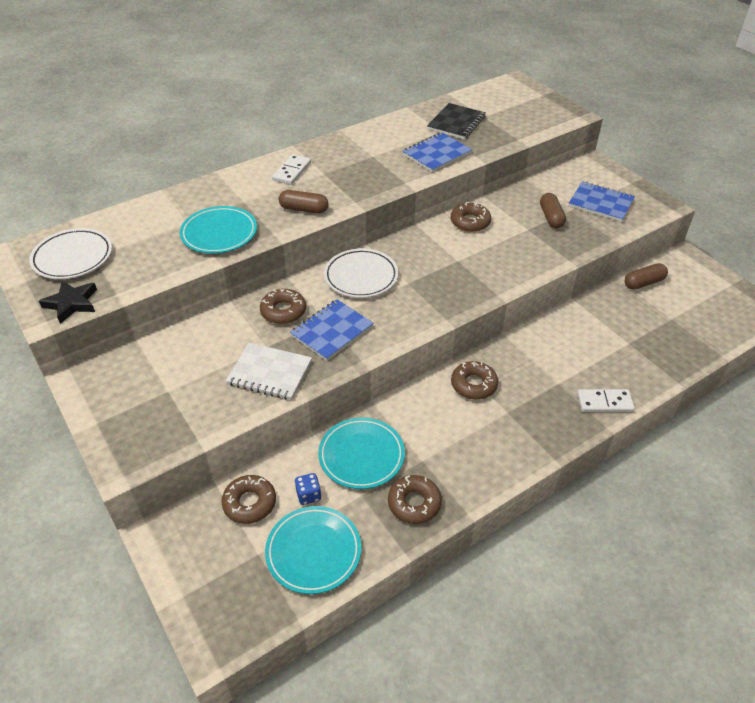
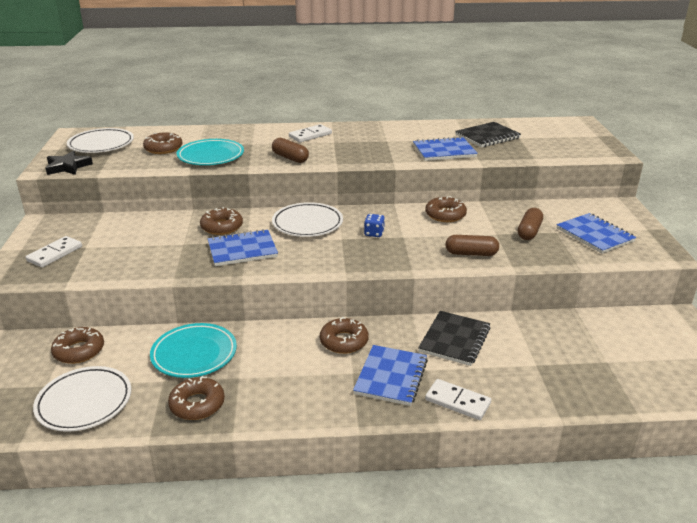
camera: 30 degrees right, 15 degrees down
(143, 413) = (55, 254): none -> white domino
(154, 239) = (163, 148): none -> brown donut
(269, 373) = (165, 260): white notebook -> none
(308, 495) = (125, 363): blue dice -> blue dice (374, 233)
(313, 551) = (84, 402): turquoise plate -> white plate
(539, 402) = (391, 377): none -> blue notebook
(555, 345) = (454, 340): none -> black notebook
(643, 283) = (604, 323): brown capsule -> brown capsule (471, 253)

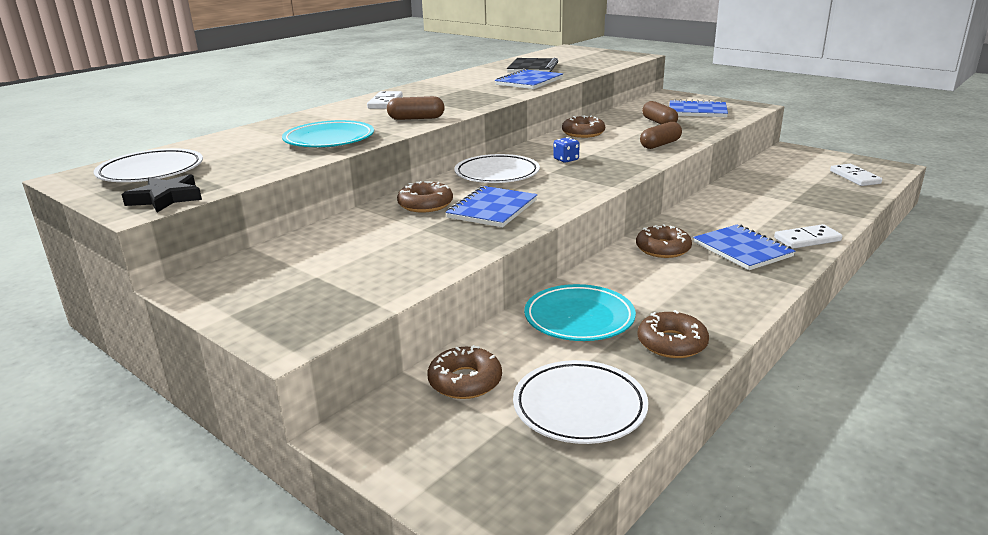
camera: 45 degrees left, 5 degrees down
(55, 254) = (293, 297): white domino -> white domino (854, 177)
(163, 148) = (251, 151): brown donut -> none
(454, 340) = (722, 212): black notebook -> none

